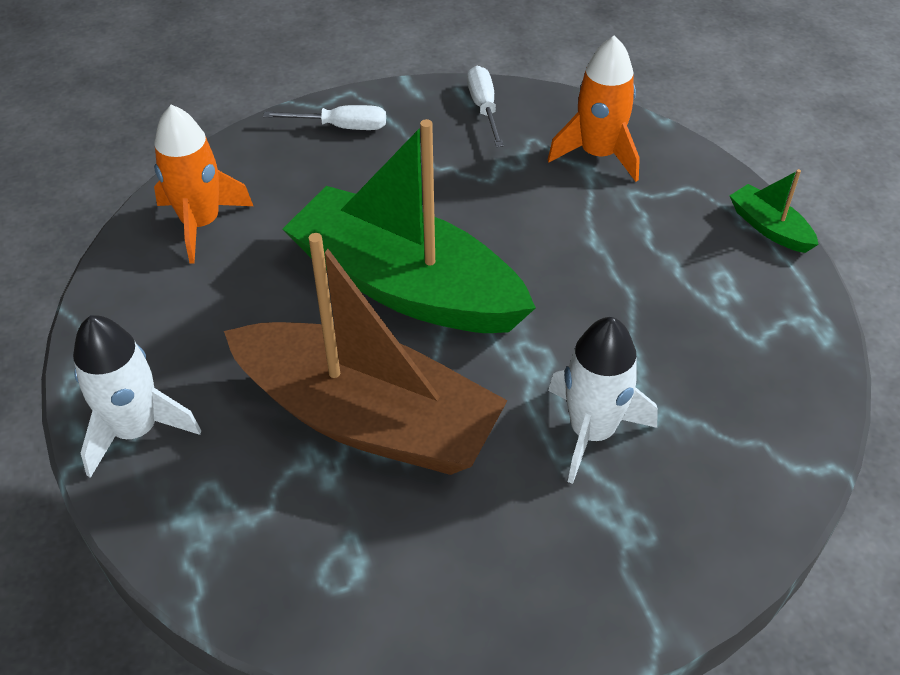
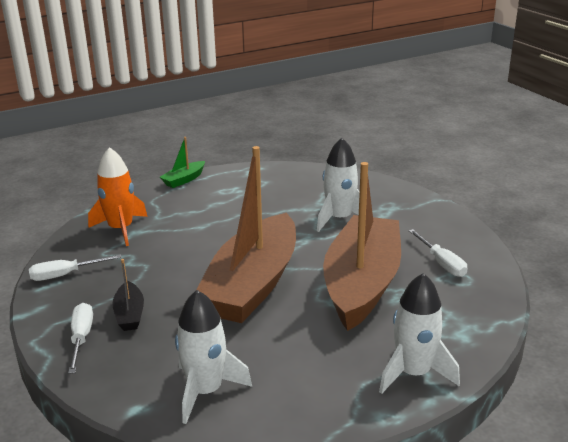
camera: 100 degrees left, 20 degrees down
(201, 223) = (205, 391): orange rocket -> white rocket
(376, 164) = (129, 314): none -> black boat
(396, 557) = (441, 263): none -> white screwdriver
(407, 286) = (253, 284): green boat -> brown boat

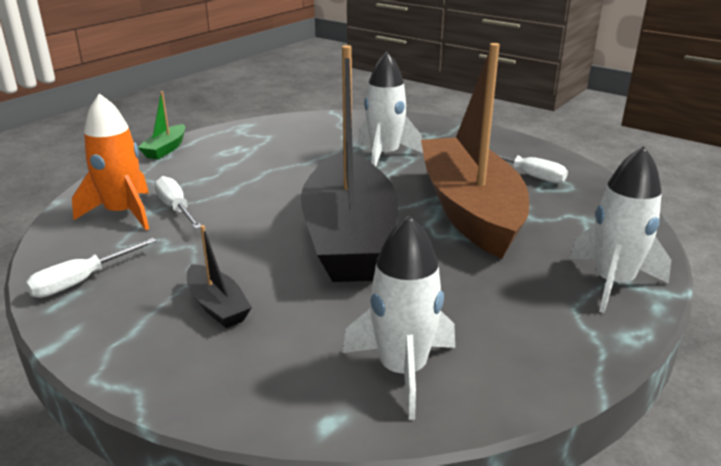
camera: 25 degrees left, 0 degrees up
(81, 338) = (170, 353): white screwdriver -> white screwdriver (176, 208)
(253, 284) = (349, 237): brown boat -> black boat

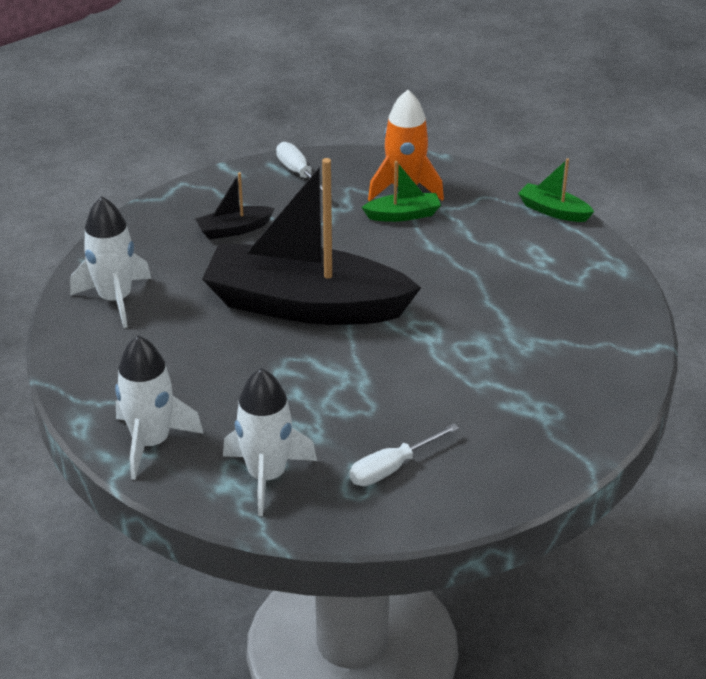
camera: 105 degrees right, 10 degrees up
(176, 208) = (403, 215): white screwdriver -> green boat
(385, 155) = (489, 363): white rocket -> white rocket (266, 476)
(470, 210) = (324, 394): brown boat -> none

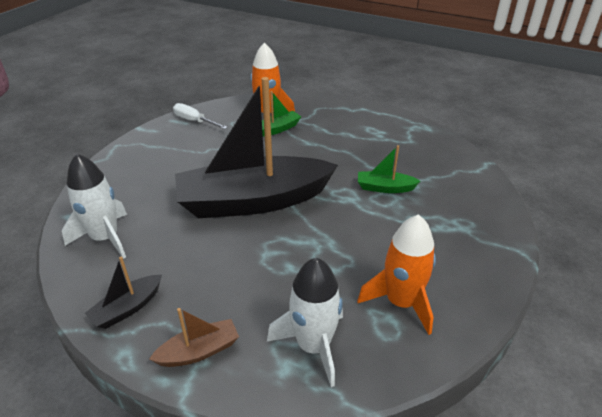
camera: 25 degrees left, 0 degrees up
(151, 442) = (199, 351): white rocket -> brown boat
(234, 229) = (171, 165): black boat -> black boat (128, 308)
(392, 468) = (400, 302): white screwdriver -> orange rocket
(553, 211) = (363, 106): green boat -> green boat (385, 188)

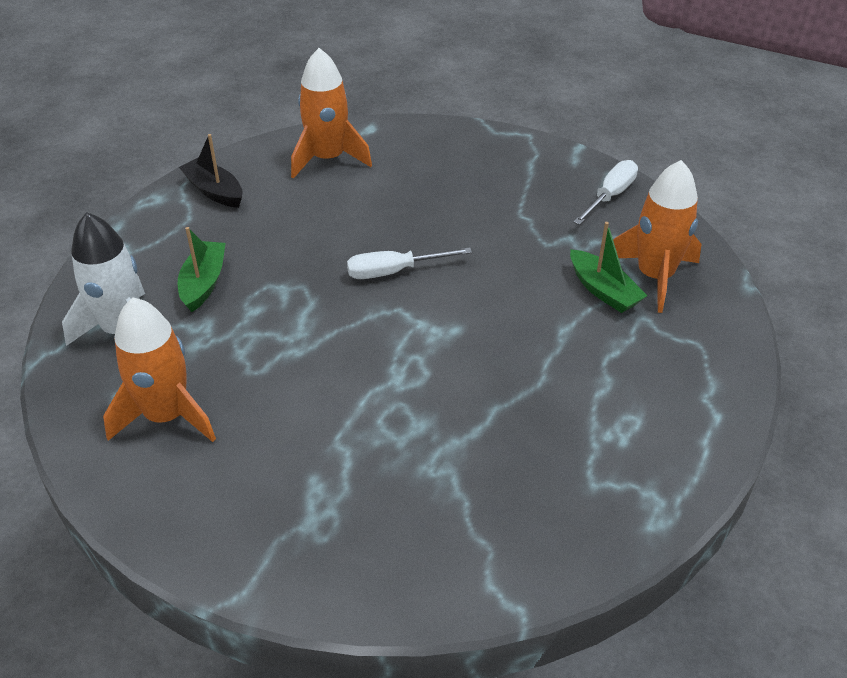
camera: 90 degrees right, 5 degrees up
(105, 238) = (328, 159): white rocket -> orange rocket
(199, 351) = (143, 245): brown boat -> none
(254, 201) = (394, 272): black boat -> white screwdriver
(385, 188) = (427, 424): green boat -> green boat (203, 283)

